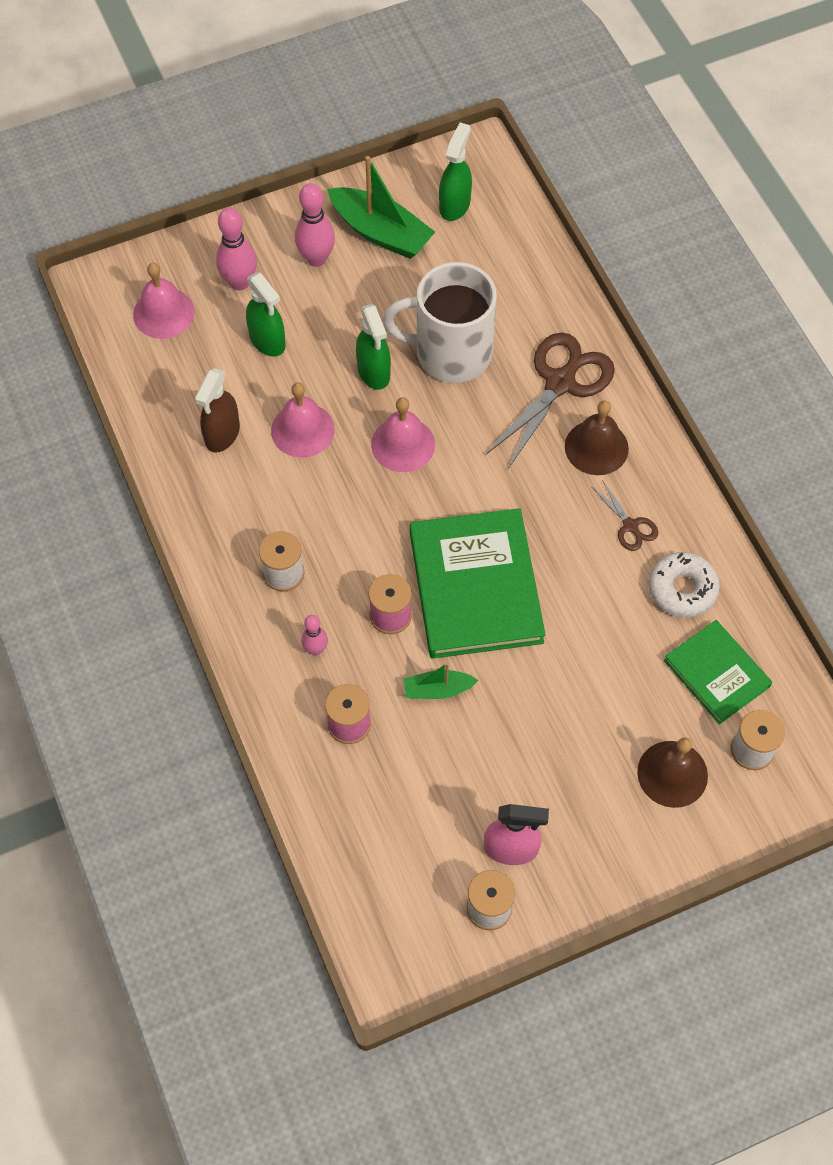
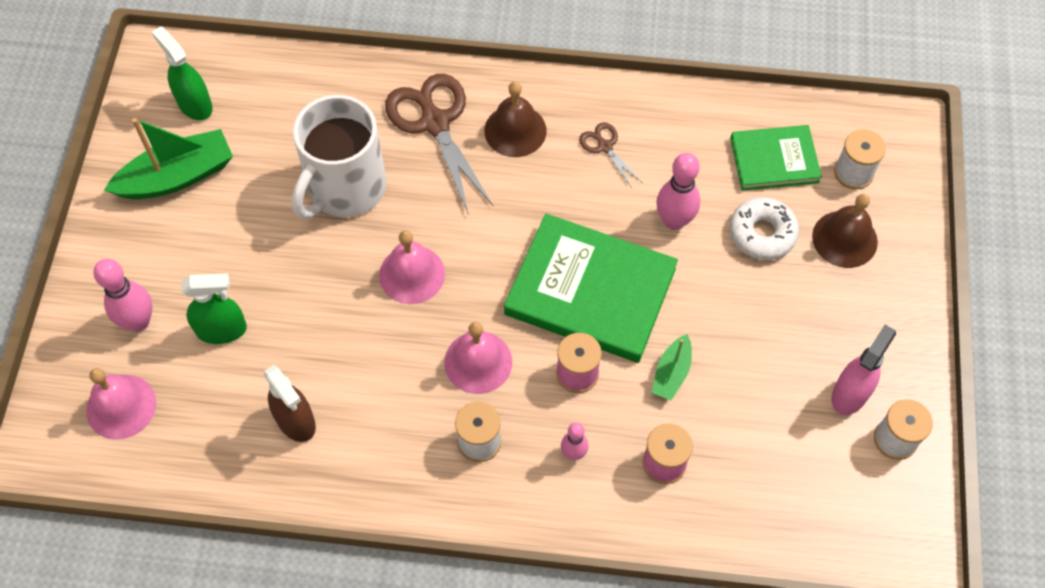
camera: 60 degrees left, 0 degrees up
(302, 430) = (339, 349): pink bell -> pink bell (478, 362)
(316, 258) = (164, 243): pink bowling pin -> pink bowling pin (674, 221)
(374, 372) = (321, 258): green spray bottle -> none
(630, 526) = (605, 147): brown scissors -> brown scissors turned 120 degrees counterclockwise
(682, 589) = (685, 142): white donut -> white donut (762, 233)

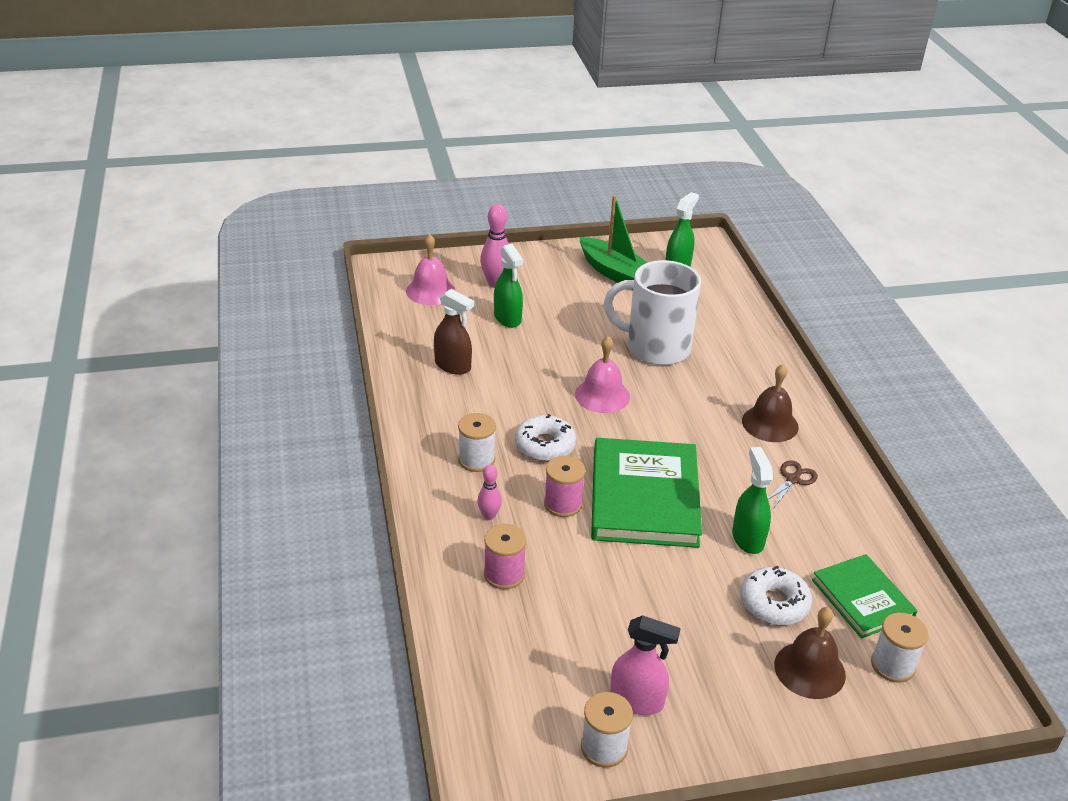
camera: 70 degrees right, 25 degrees down
(296, 421) = (453, 366): brown spray bottle -> brown spray bottle turned 90 degrees counterclockwise
(435, 123) = (745, 379): brown scissors -> none
(478, 362) = (545, 445): pink bell -> white donut
(671, 373) = (593, 564): green boat -> none
(674, 221) = (747, 538): pink bowling pin -> green spray bottle

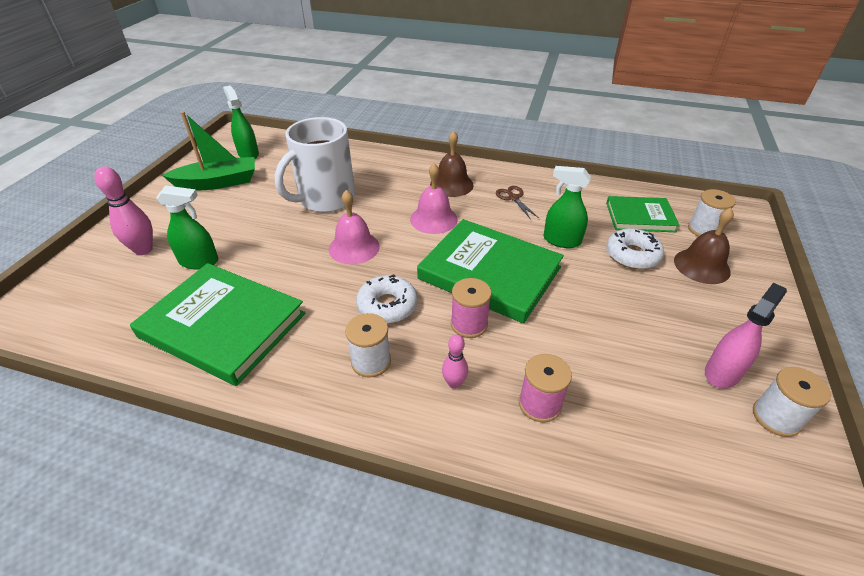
camera: 60 degrees left, 5 degrees up
(430, 291) = (95, 297): pink bell -> pink bell (433, 219)
(453, 366) = (223, 325): brown spray bottle -> green book

